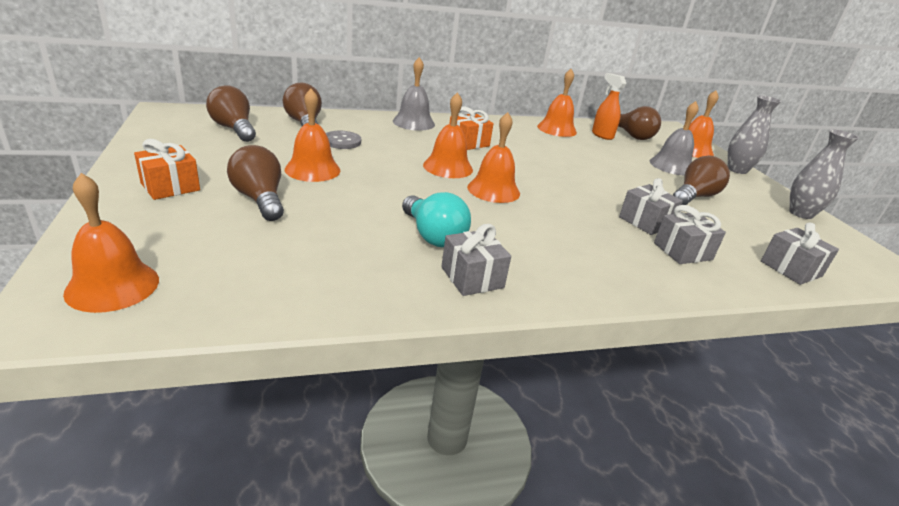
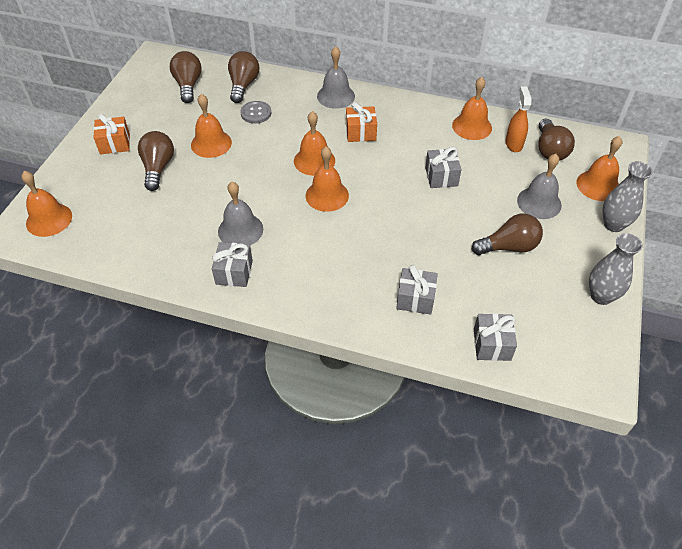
camera: 35 degrees right, 20 degrees up
(433, 236) = (240, 230): turquoise light bulb -> grey bell
(645, 222) = (420, 261): grey gift -> grey gift (441, 176)

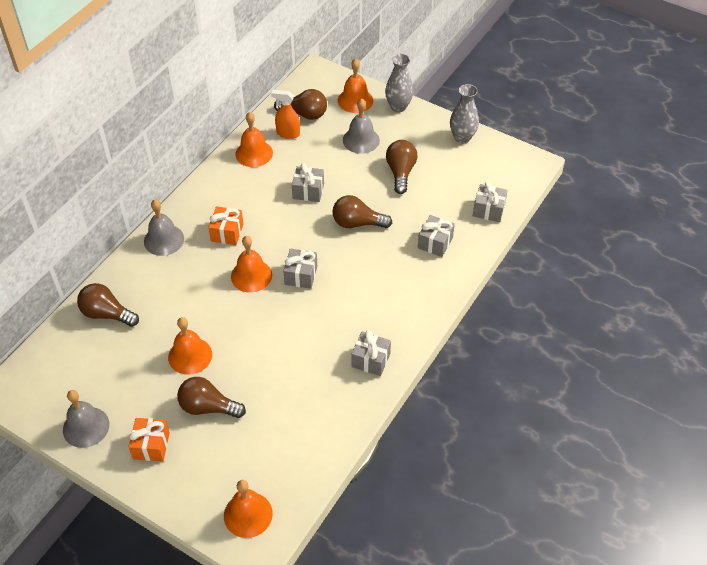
camera: 75 degrees left, 0 degrees up
(188, 85) = (81, 365): brown light bulb -> brown light bulb (357, 223)
(240, 230) = (321, 348): grey bell -> grey bell (86, 427)
(256, 113) = (159, 310): grey button -> none
(327, 195) = (301, 275): orange bell -> grey gift

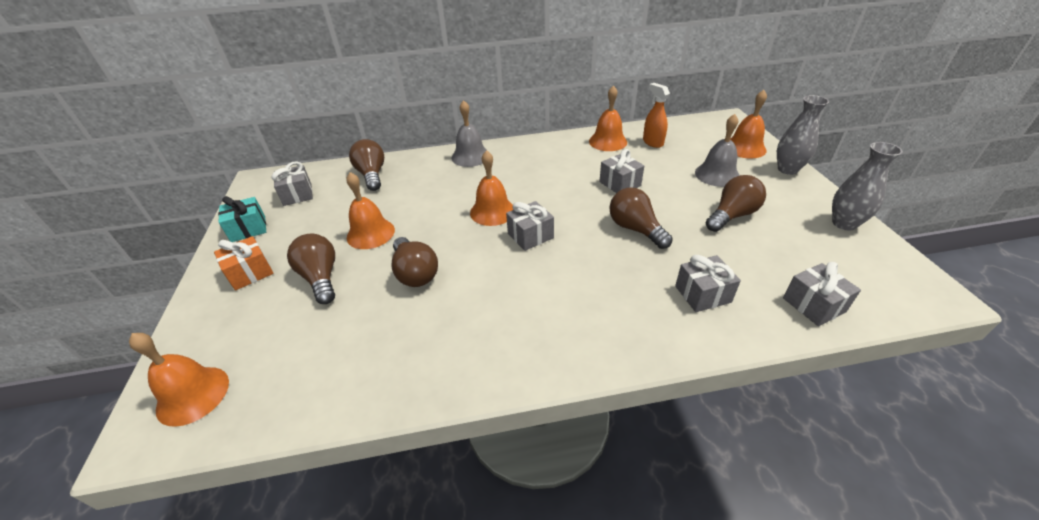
camera: 50 degrees right, 10 degrees down
(86, 427) = (248, 229): grey bell -> turquoise gift
(227, 232) = (517, 175): orange gift -> none
(304, 114) = (683, 137): brown light bulb -> brown light bulb (415, 273)
(371, 360) = (490, 352): grey gift -> grey gift (297, 194)

